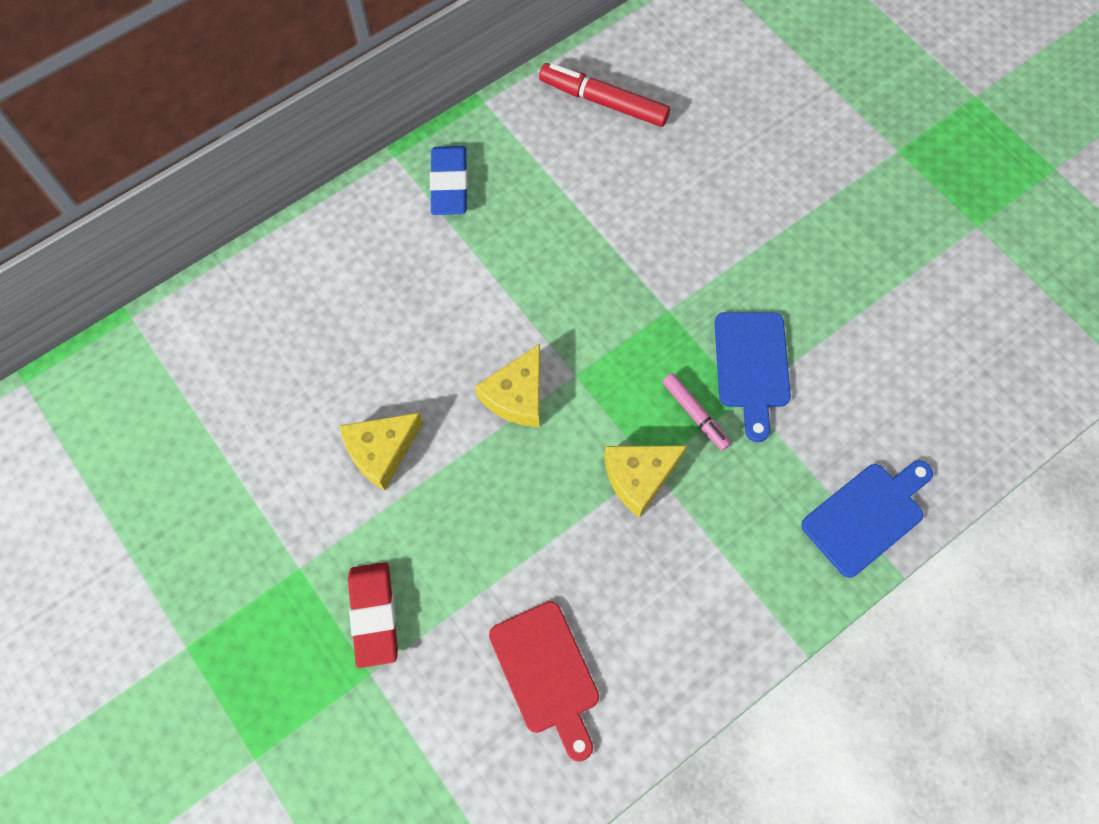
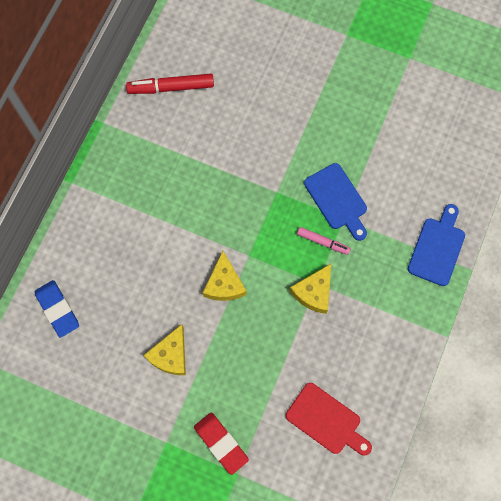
camera: 30 degrees left, 5 degrees up
(449, 184) = (113, 183): blue eraser -> blue eraser (57, 309)

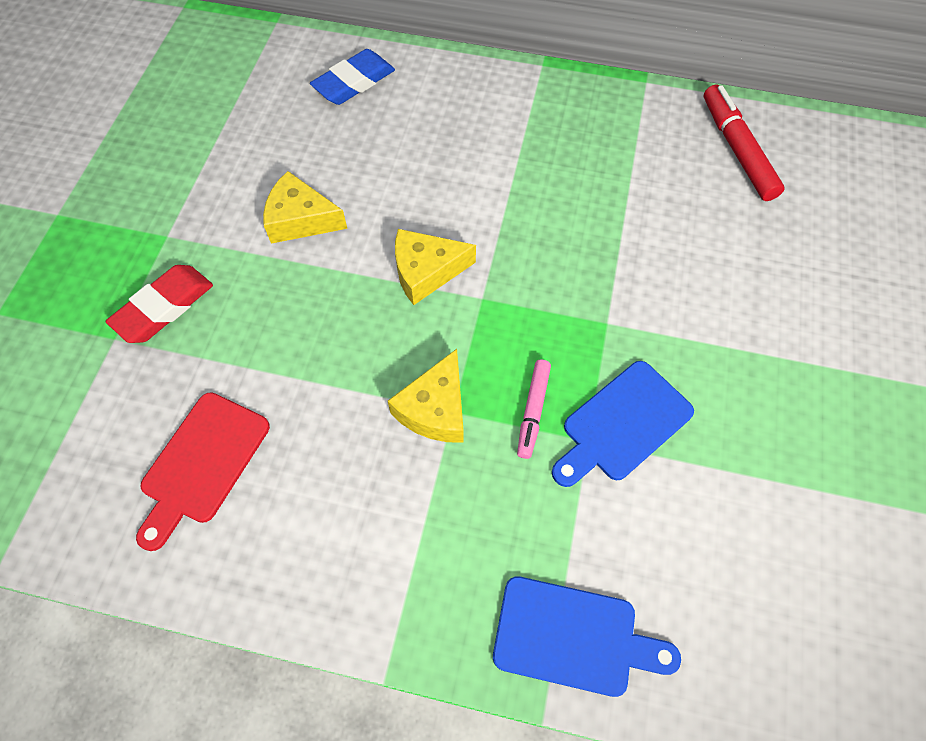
camera: 80 degrees right, 10 degrees down
(313, 292) = (435, 409): yellow cheese -> yellow cheese turned 90 degrees counterclockwise

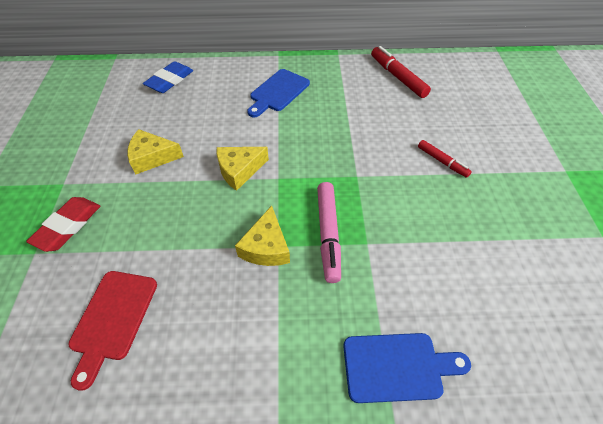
camera: 15 degrees left, 10 degrees down
(533, 411) = (328, 234): pink marker -> pink marker, size x1.65
(622, 424) = (384, 229): blue cutting board -> blue cutting board (278, 92)
(757, 329) = (442, 161): none -> red marker

